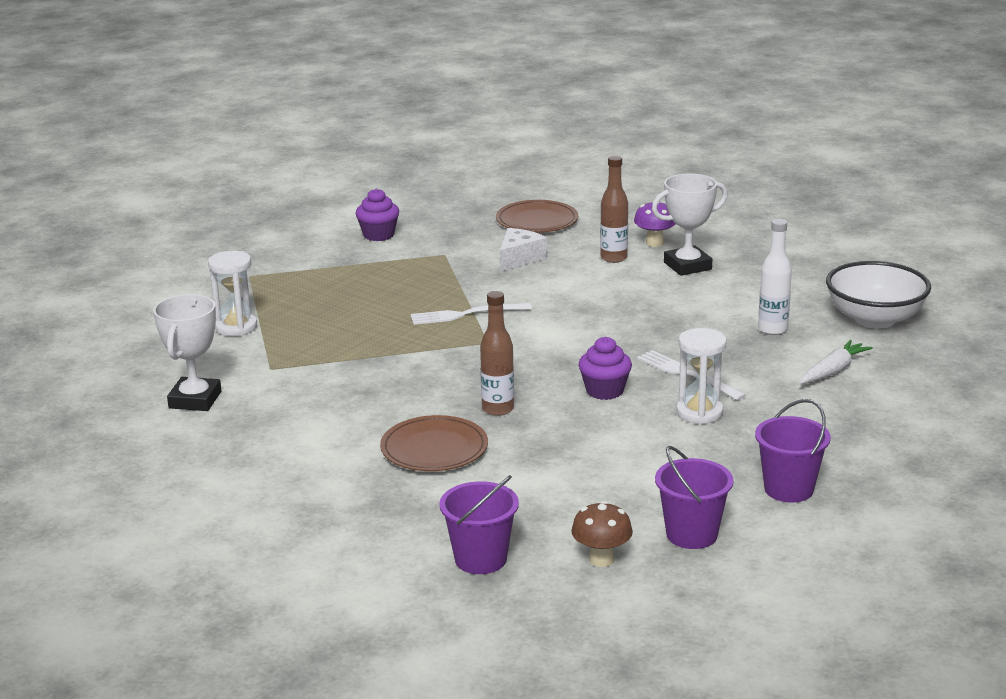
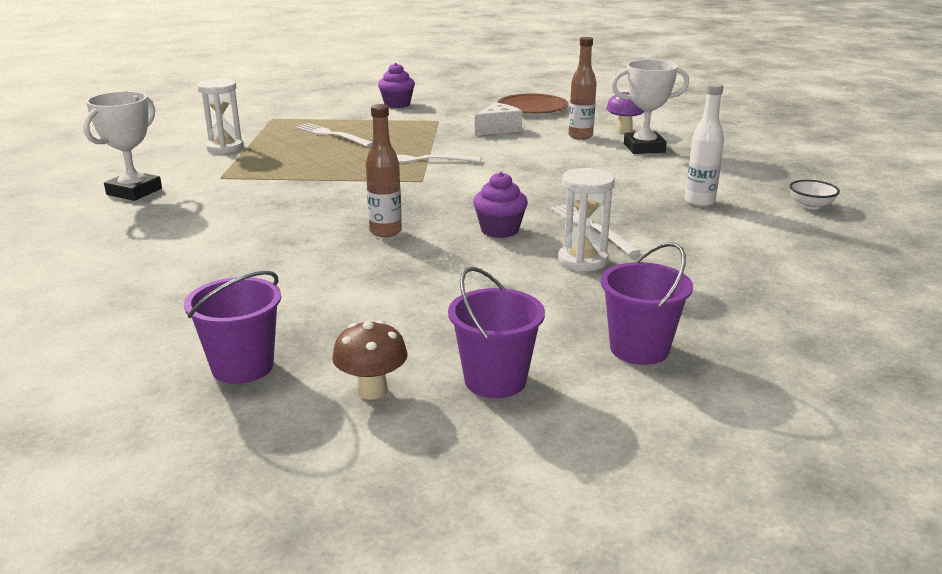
camera: 15 degrees right, 0 degrees up
(342, 292) = (332, 135): none -> white fork
(434, 449) = (296, 256): brown plate -> none
(833, 371) = (746, 243): white carrot -> none
(875, 319) = (811, 205): white bowl -> white bowl, size x0.45

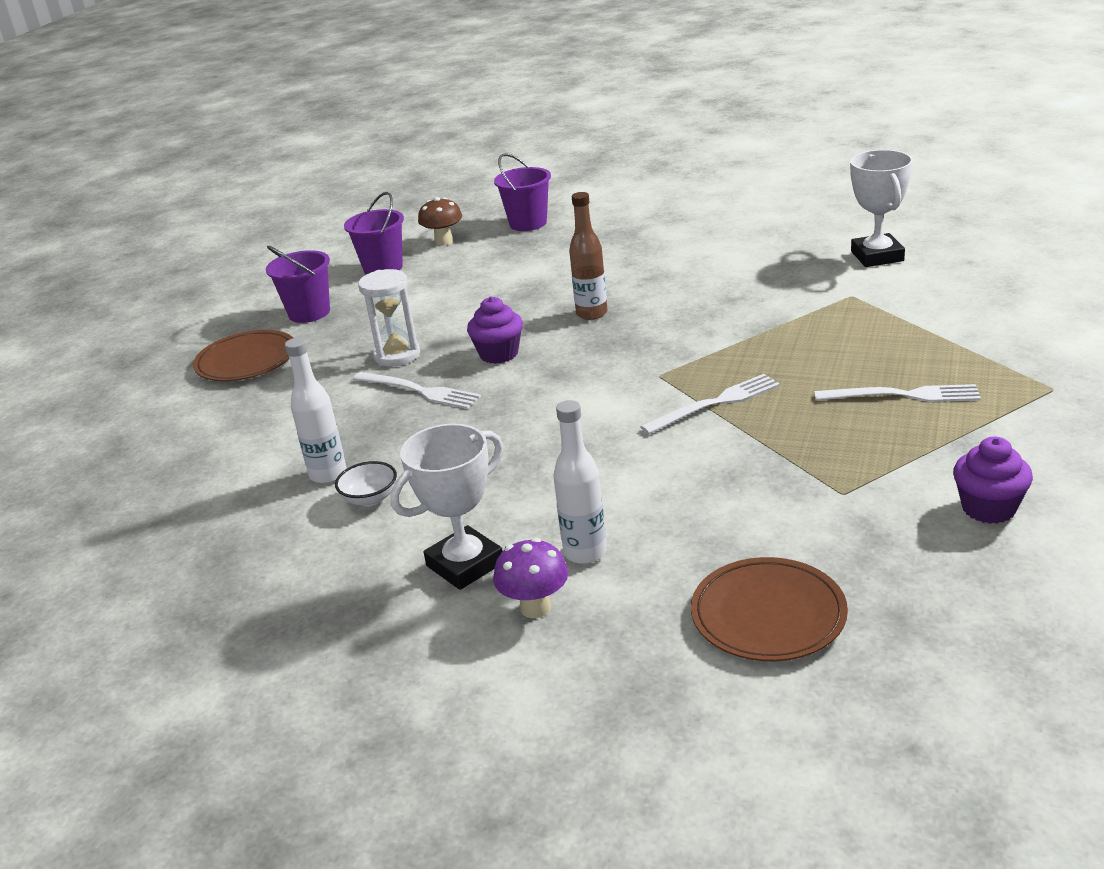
camera: 150 degrees right, 5 degrees up
(225, 148) = (954, 324): white hourglass -> none
(498, 129) = (726, 514): white cheese -> none
(580, 136) = (585, 552): brown bottle -> white bottle
(741, 315) = (246, 360): none -> brown plate
(811, 205) = (193, 525): white bowl -> white bowl (370, 498)

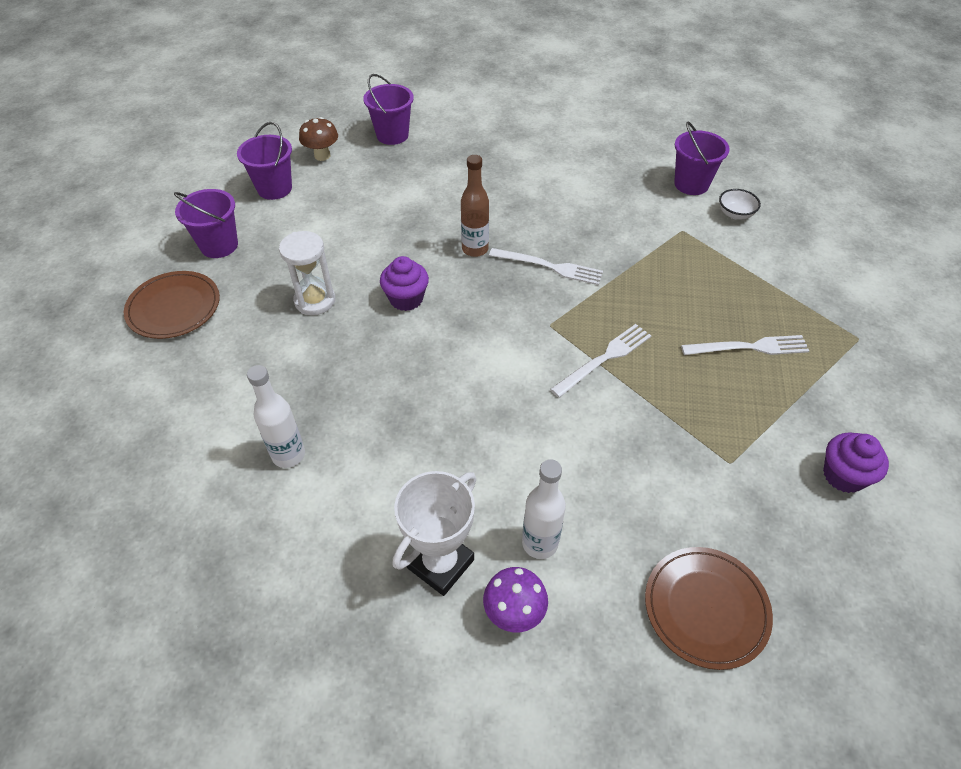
camera: 15 degrees left, 20 degrees up
(370, 498) = (335, 484): white bowl -> white bowl (735, 214)
(419, 391) = (346, 346): white fork -> white fork (549, 267)
(877, 256) = (691, 184): white trophy -> purple bucket

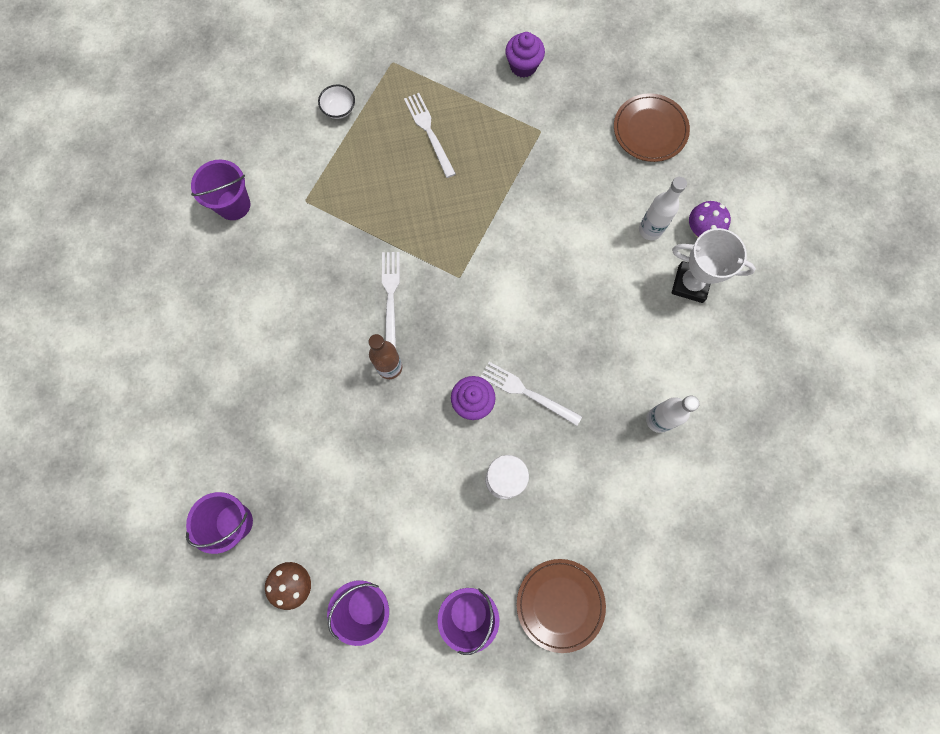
camera: 110 degrees left, 25 degrees up
(604, 359) = (480, 229): white fork -> white fork (527, 393)
(735, 214) = (267, 162): white bowl -> white bowl (339, 109)

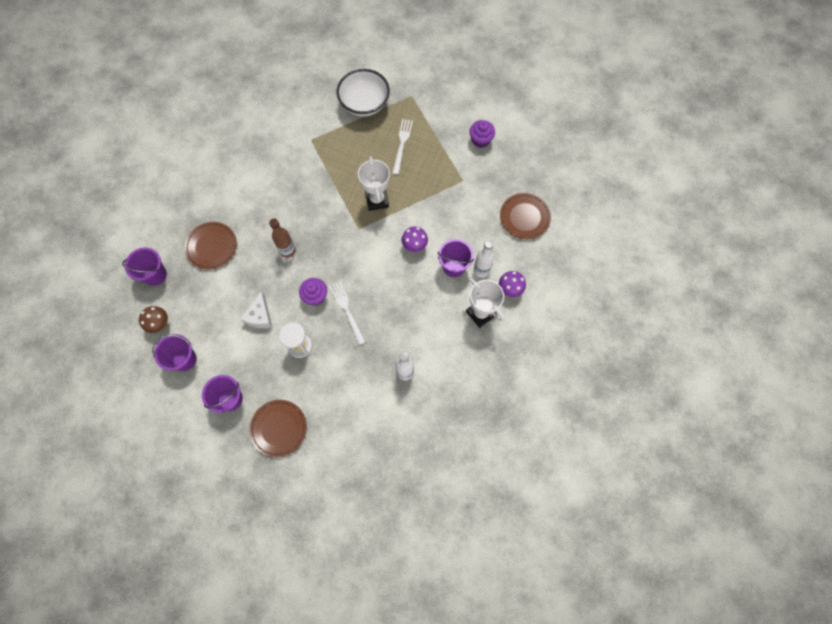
camera: 35 degrees right, 5 degrees down
(233, 205) = (274, 120): purple bucket -> purple bucket (454, 266)
(282, 431) = (211, 246): none -> brown plate
(339, 109) = (364, 104): white bowl -> white bowl, size x2.23
(390, 297) = (316, 216): white fork -> none
(421, 478) = (260, 316): none -> white cheese
(453, 225) = (377, 200): none -> white trophy
(546, 252) = (414, 245): none -> purple mushroom

